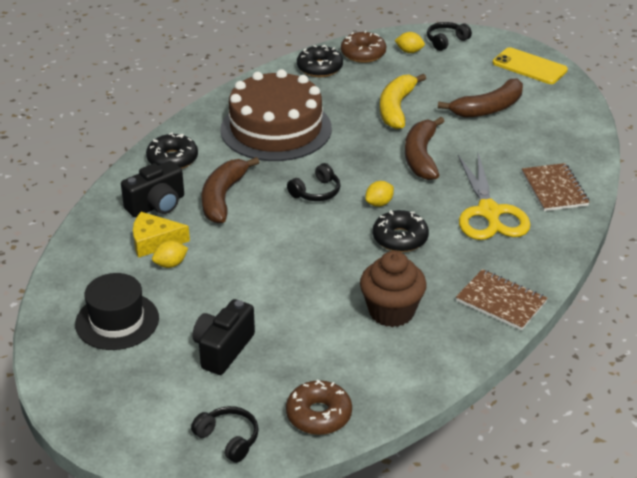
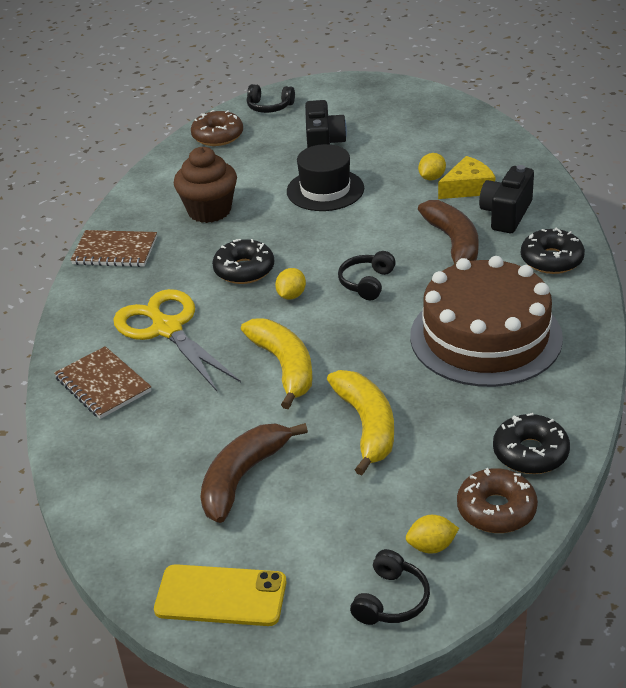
camera: 155 degrees right, 0 degrees up
(117, 321) = (424, 132): black hat -> black hat (325, 190)
(421, 157) = (284, 367): brown banana -> yellow banana

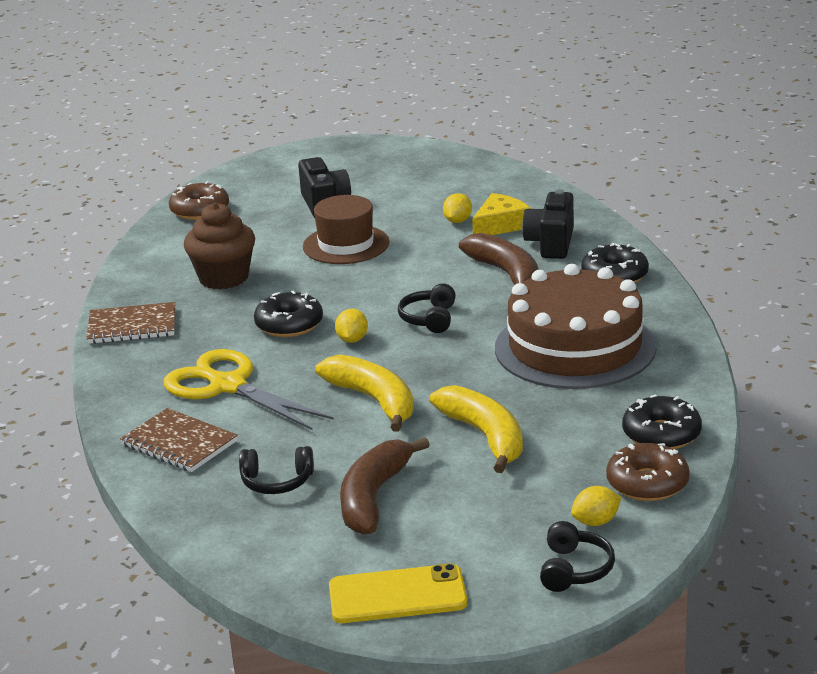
camera: 15 degrees left, 10 degrees down
(269, 107) = (247, 178): black headphones -> black headphones (277, 482)
(325, 190) = (346, 245): black hat -> brown hat

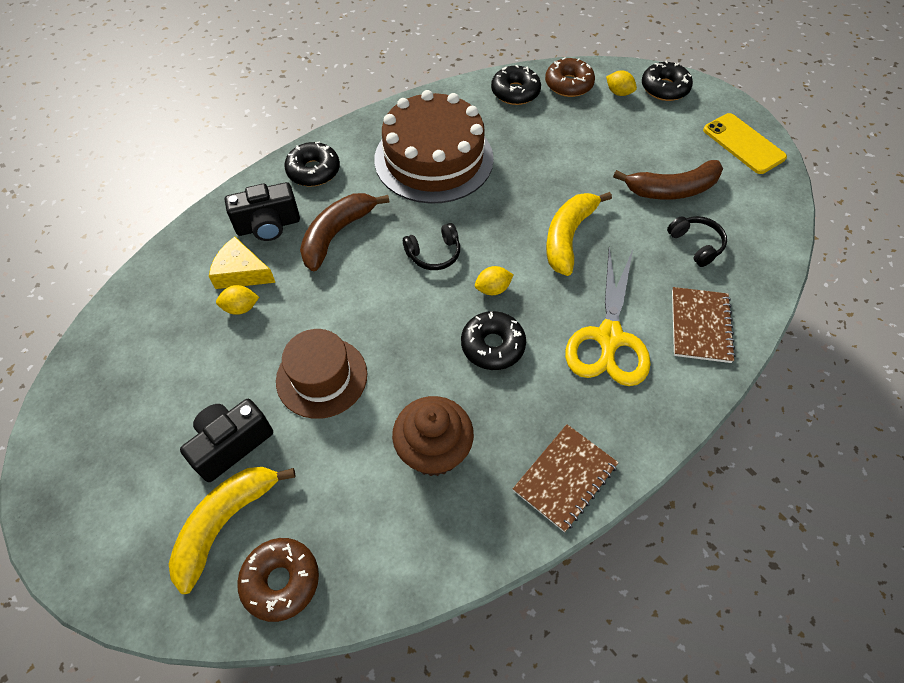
camera: 120 degrees left, 30 degrees up
(132, 326) = (565, 478): brown notebook -> brown notebook turned 75 degrees clockwise
(485, 437) = (571, 164): yellow banana -> yellow banana (225, 523)
(574, 569) = (664, 88): black headphones -> black donut

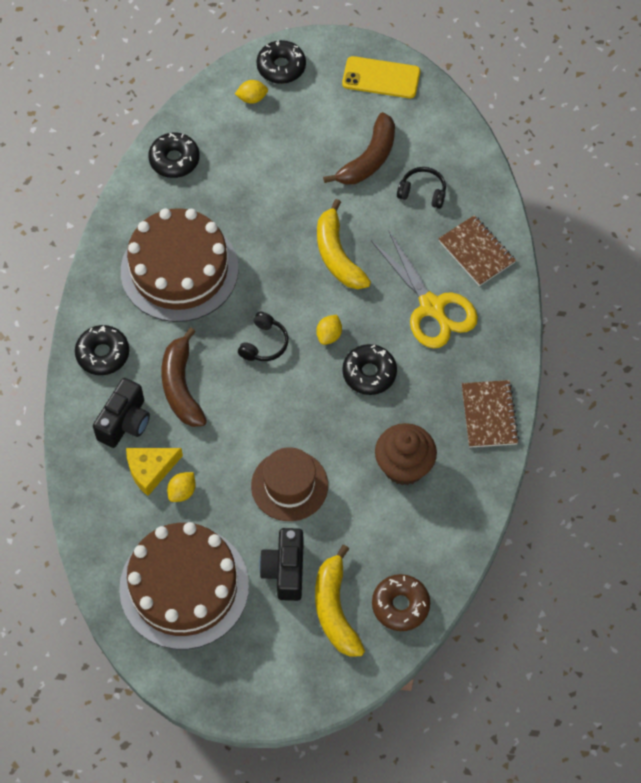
camera: 45 degrees left, 5 degrees up
(147, 381) = (184, 587): none -> brown cake
(568, 84) = (207, 120): brown donut -> none

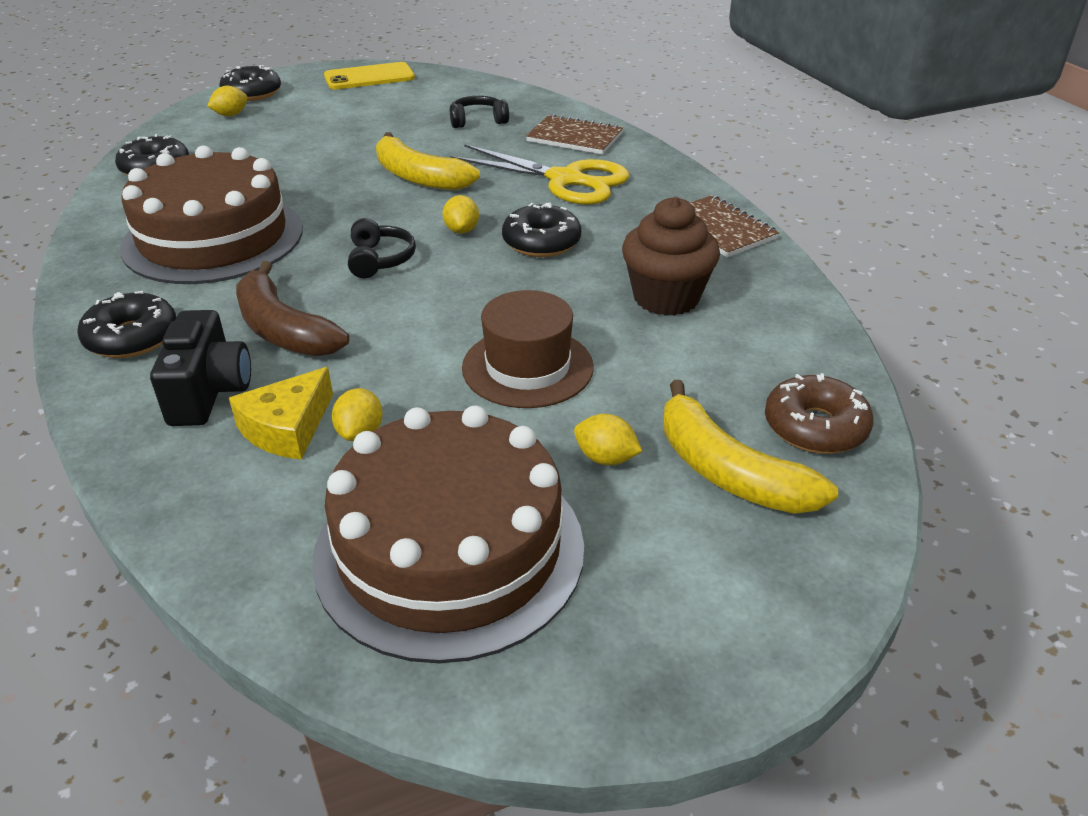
camera: 30 degrees left, 25 degrees down
(285, 570) = (606, 458): black camera -> yellow lemon
(368, 159) = (398, 117): brown banana -> none

